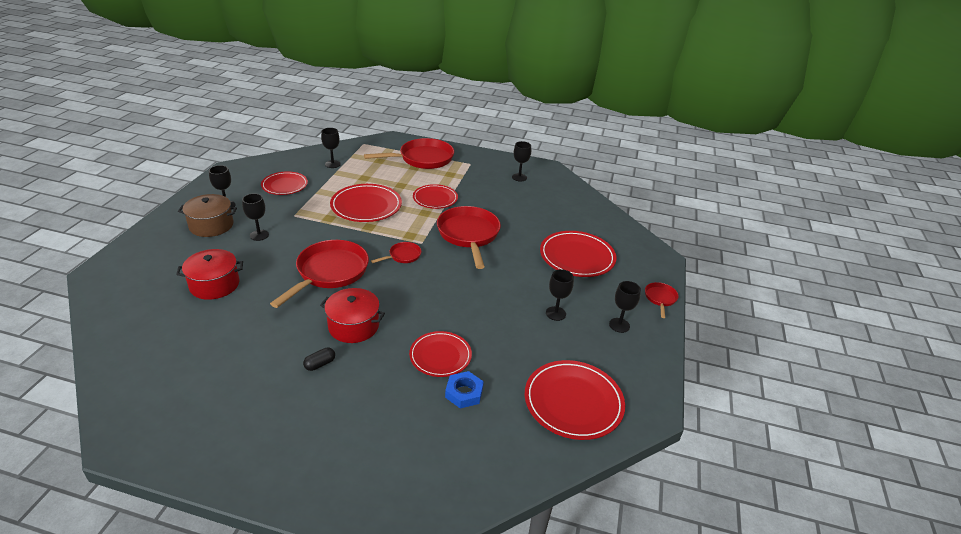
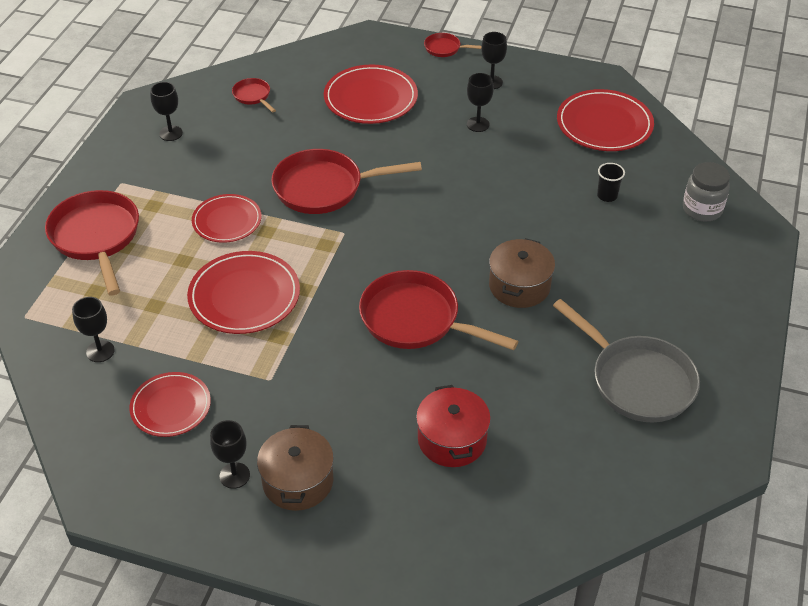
camera: 85 degrees left, 10 degrees up
(229, 388) = (637, 381): none -> grey pan
(259, 235) = (326, 413): black goblet -> none
(320, 364) = (586, 308): black capsule -> none
(353, 326) = (519, 286): red pot -> brown pot
(403, 256) = (375, 249): red pan -> red pan (253, 96)
(440, 356) = (557, 213): red plate -> none
(444, 470) = (702, 209): none -> grey jar
(464, 393) = (607, 196): blue nut -> black cup

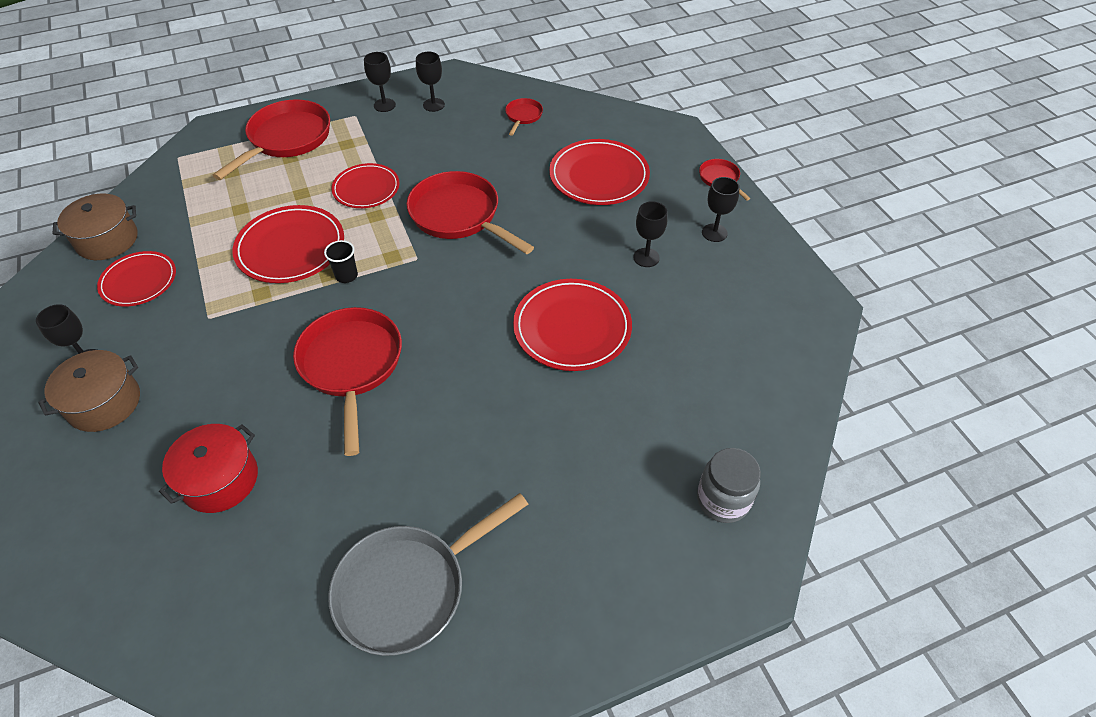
camera: 50 degrees right, 5 degrees up
(100, 351) = (170, 212): black goblet -> black goblet (384, 105)
(519, 286) = (459, 413): brown pot -> brown pot (107, 240)
(604, 124) = (756, 344): red plate -> red plate (572, 328)
(607, 196) = (654, 406): black cup -> black cup (346, 276)
(637, 381) = (408, 588): grey pan -> grey pan turned 45 degrees clockwise

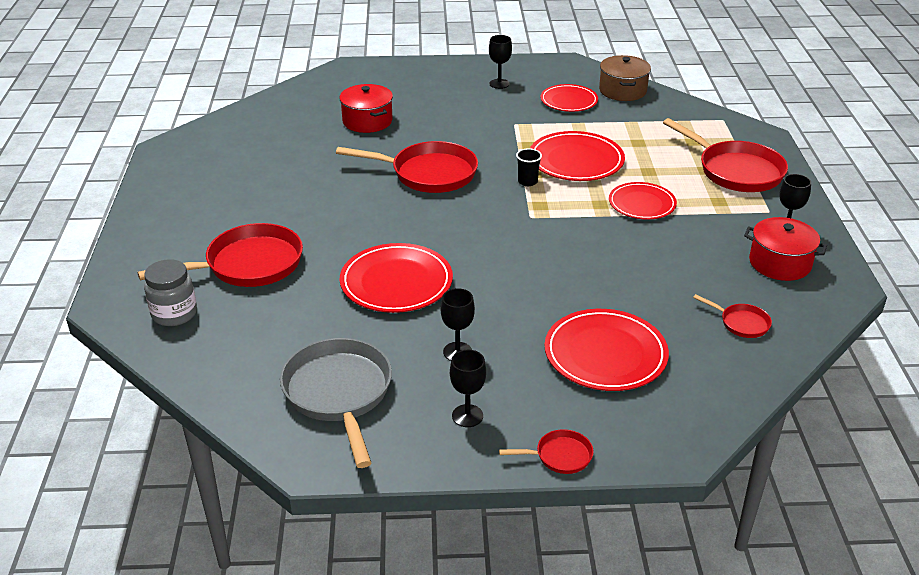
camera: 110 degrees right, 15 degrees down
(104, 403) = (458, 88): brown pot -> none
(408, 588) = (236, 173): grey pan -> grey pan (339, 394)
(433, 105) = (780, 263): black goblet -> red pot
(459, 216) = (578, 248): red pan -> red pan (248, 265)

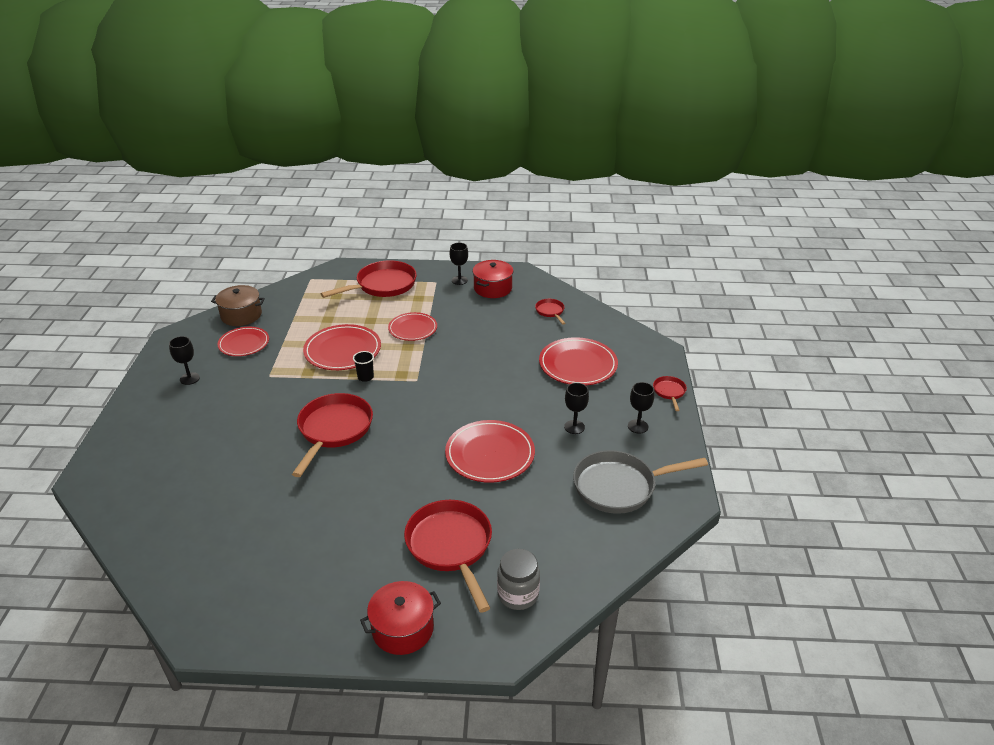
camera: 85 degrees left, 0 degrees up
(367, 121) = (218, 467): red pot -> red pot (402, 629)
(741, 323) = (550, 311): red pan -> red pan turned 60 degrees counterclockwise

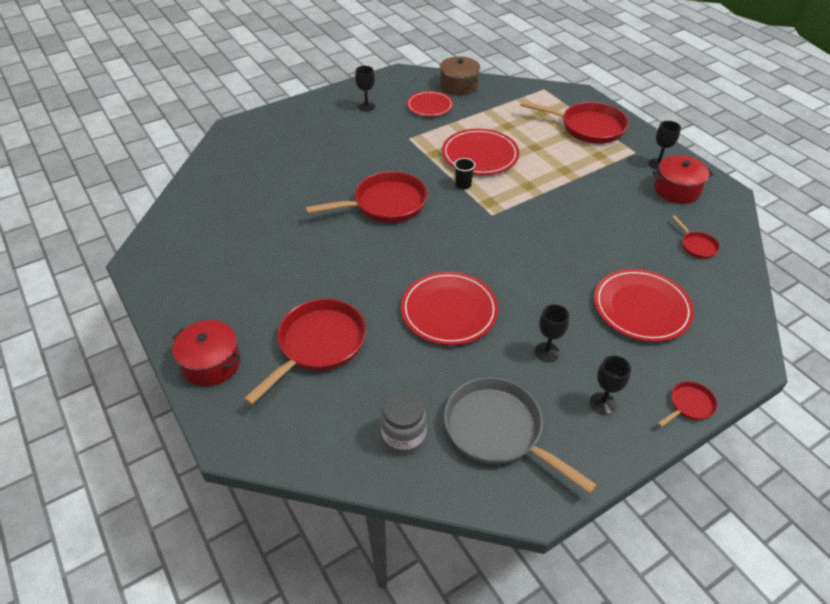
camera: 55 degrees right, 10 degrees up
(413, 329) = (554, 175): red plate -> none
(518, 594) = (298, 420): grey jar -> grey jar (404, 436)
(550, 311) = (696, 246): red pan -> red pan turned 120 degrees clockwise

